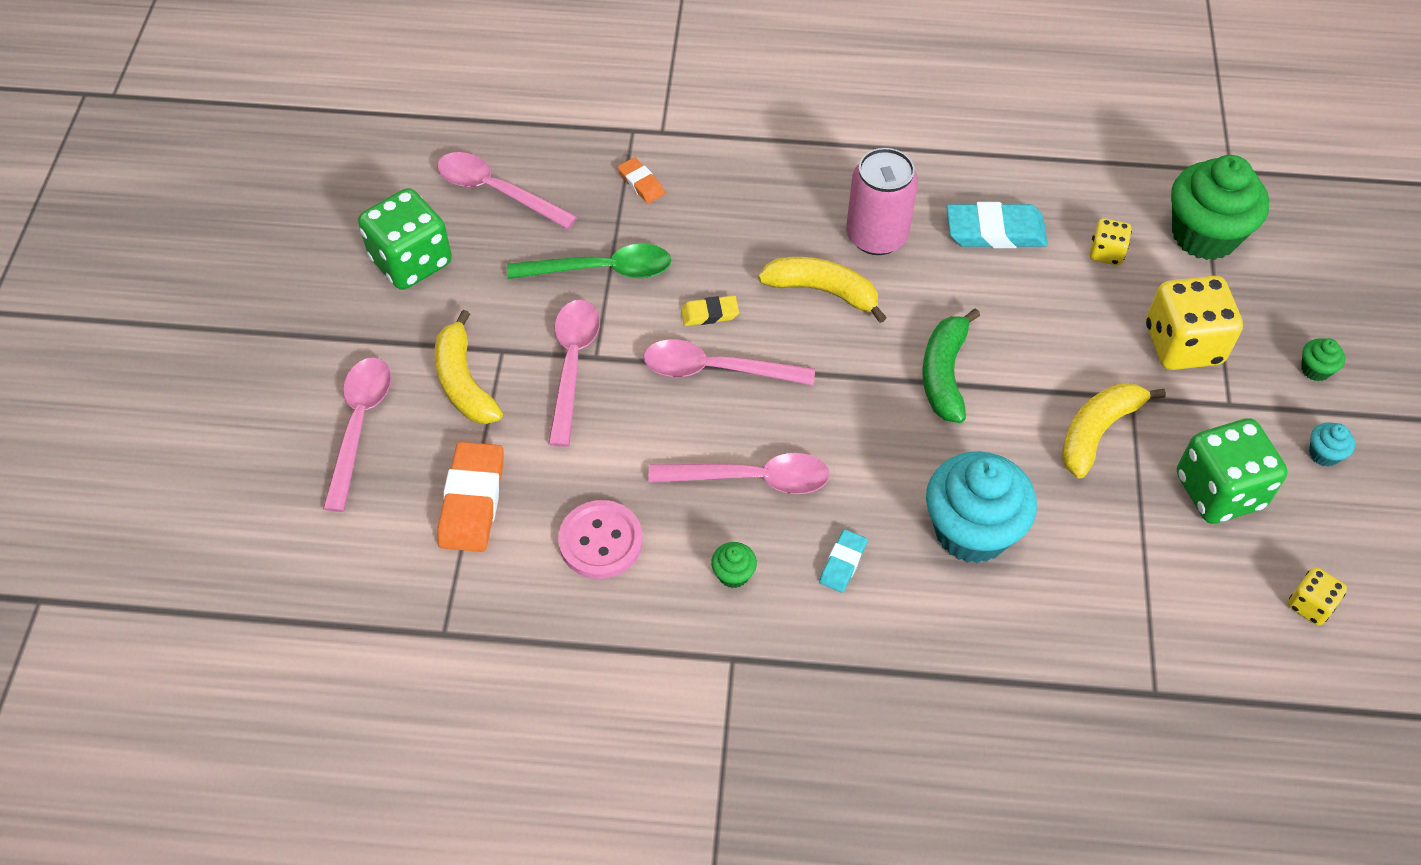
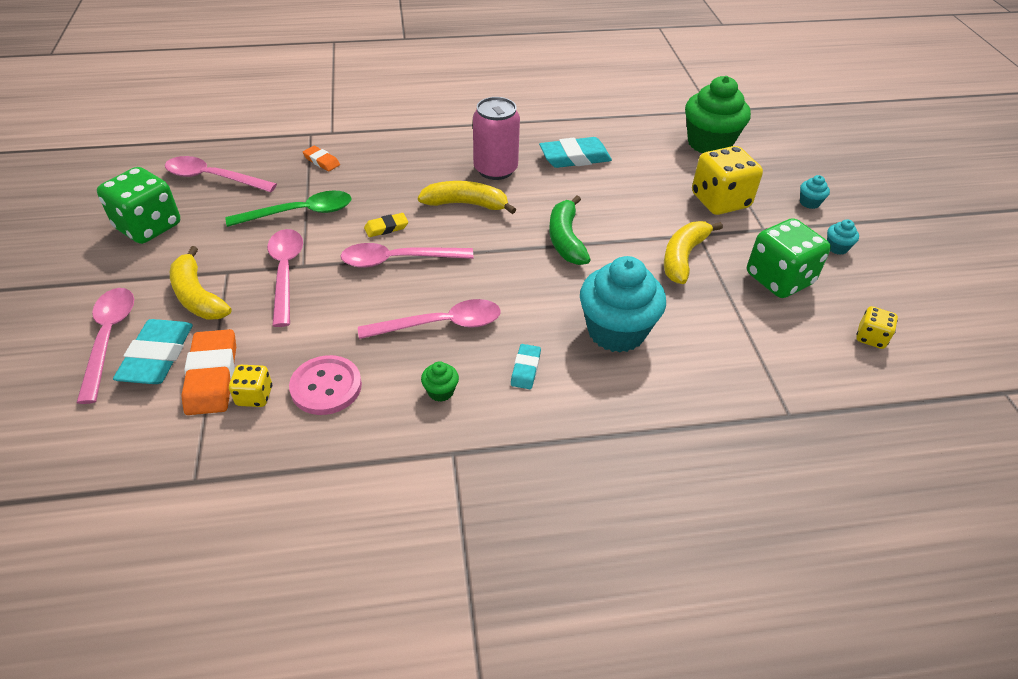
camera: 15 degrees left, 10 degrees down
(412, 461) = (157, 356): none -> turquoise eraser
(1106, 253) = (651, 160): yellow dice -> yellow dice (254, 396)
(1315, 369) = (809, 203): green cupcake -> turquoise cupcake

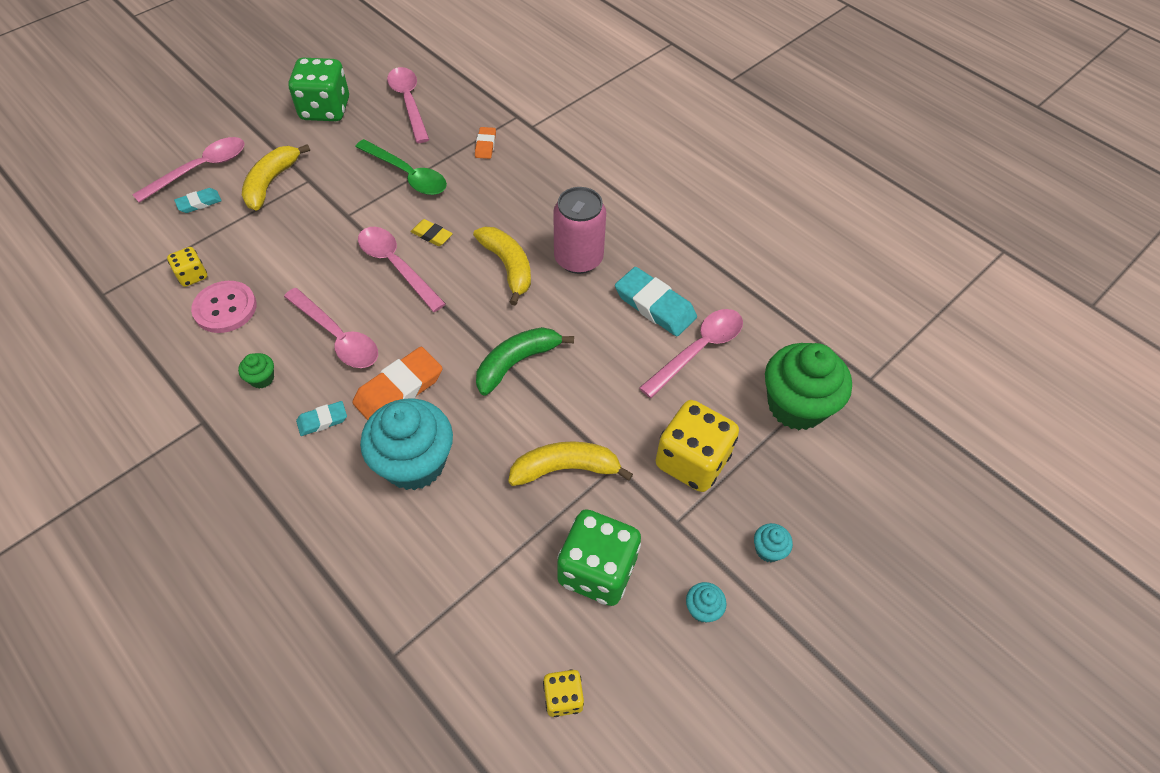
camera: 55 degrees right, 10 degrees up
(157, 356) = (199, 203): turquoise eraser -> turquoise eraser, size x0.54
(212, 376) = (198, 242): orange eraser -> orange eraser (399, 389)
(285, 273) = (330, 211): pink spoon -> pink spoon (698, 350)

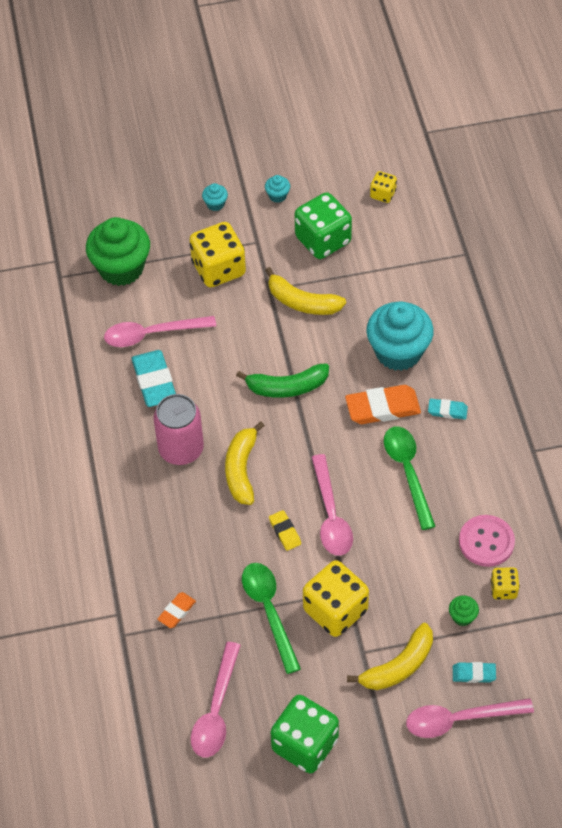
camera: 145 degrees left, 0 degrees up
(262, 378) = (478, 464): green cupcake -> green cupcake (462, 616)
(337, 337) = (408, 472): pink spoon -> green spoon
(349, 198) = (335, 610): none -> yellow dice

